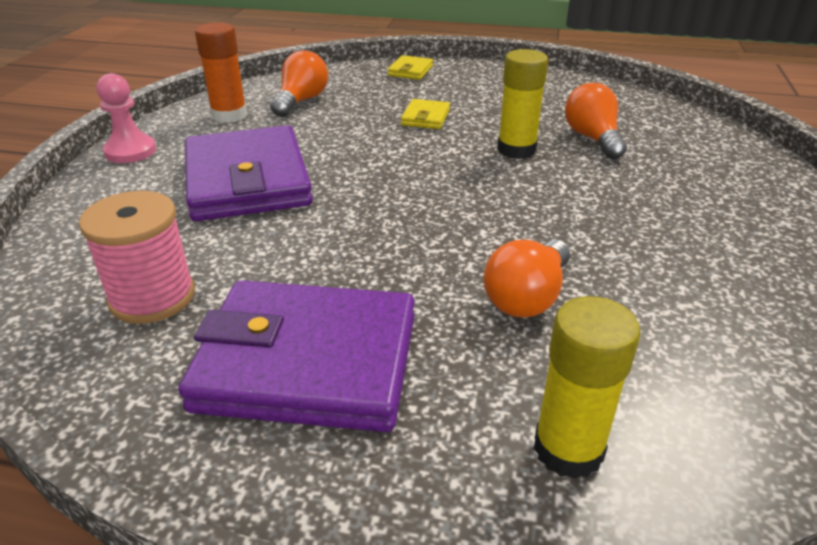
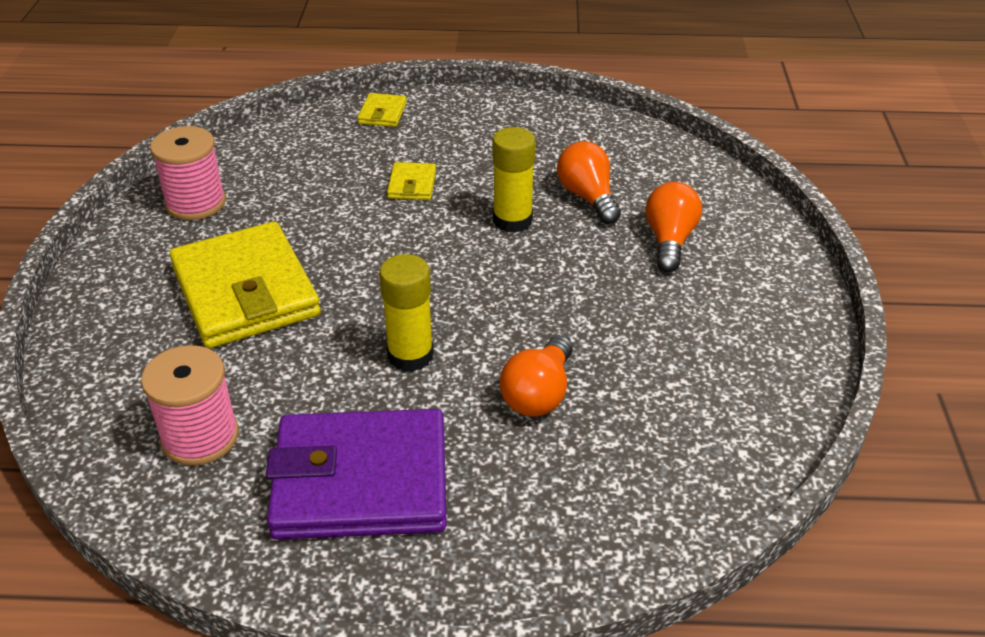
camera: 10 degrees left, 5 degrees up
(130, 151) = (105, 266): pink pawn -> none
(229, 115) = (195, 203): orange glue stick -> pink spool
(247, 181) = (245, 292): purple wallet -> yellow wallet
(301, 101) = (270, 173): orange light bulb -> orange light bulb (669, 241)
(568, 449) = (582, 525): yellow glue stick -> yellow glue stick (410, 355)

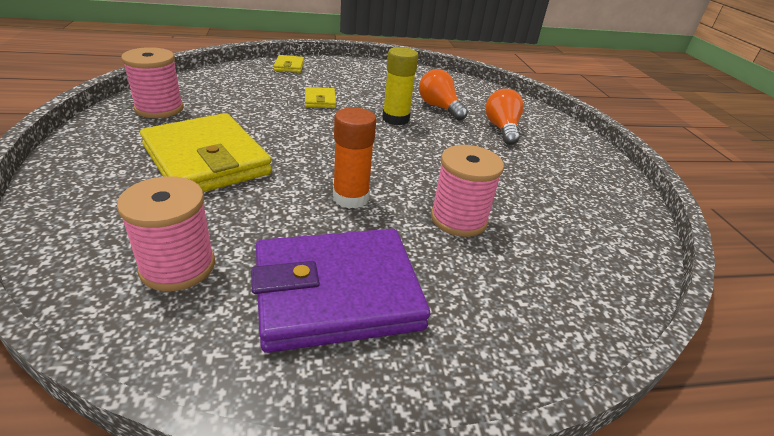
camera: 15 degrees left, 5 degrees down
(410, 355) = (351, 198): yellow glue stick -> orange glue stick
(539, 394) = (458, 219): orange light bulb -> pink spool

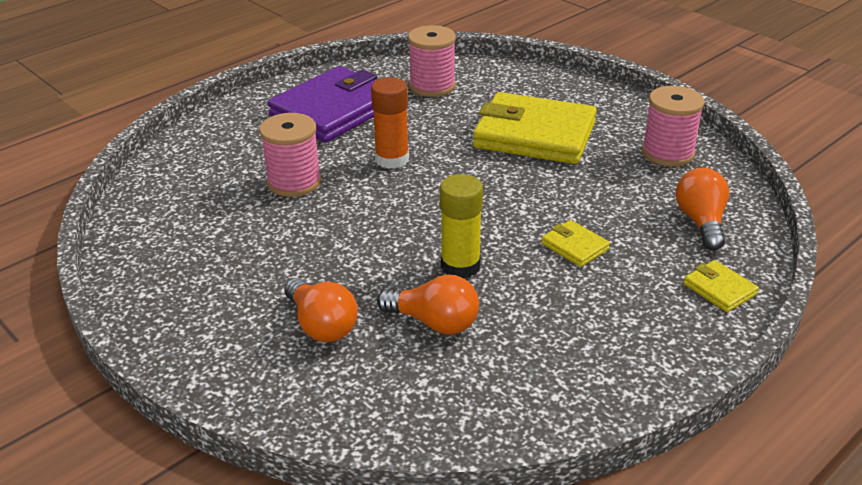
camera: 150 degrees right, 0 degrees up
(236, 81) = (701, 222): none -> orange light bulb

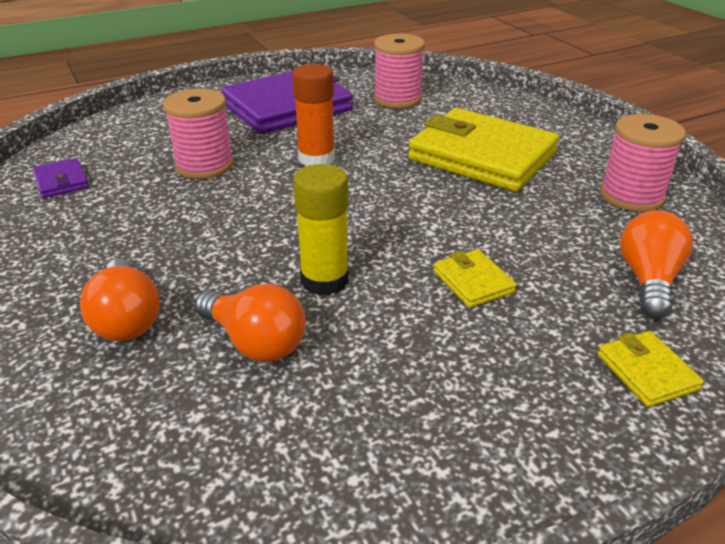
camera: 15 degrees right, 0 degrees up
(170, 219) = (61, 182): none -> purple wallet

